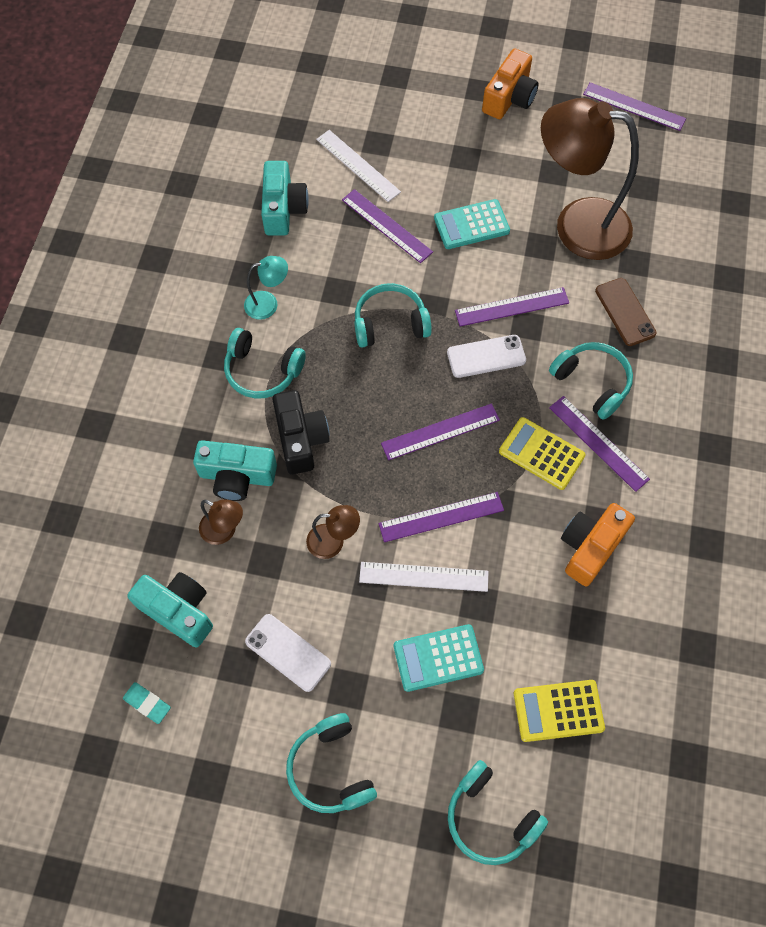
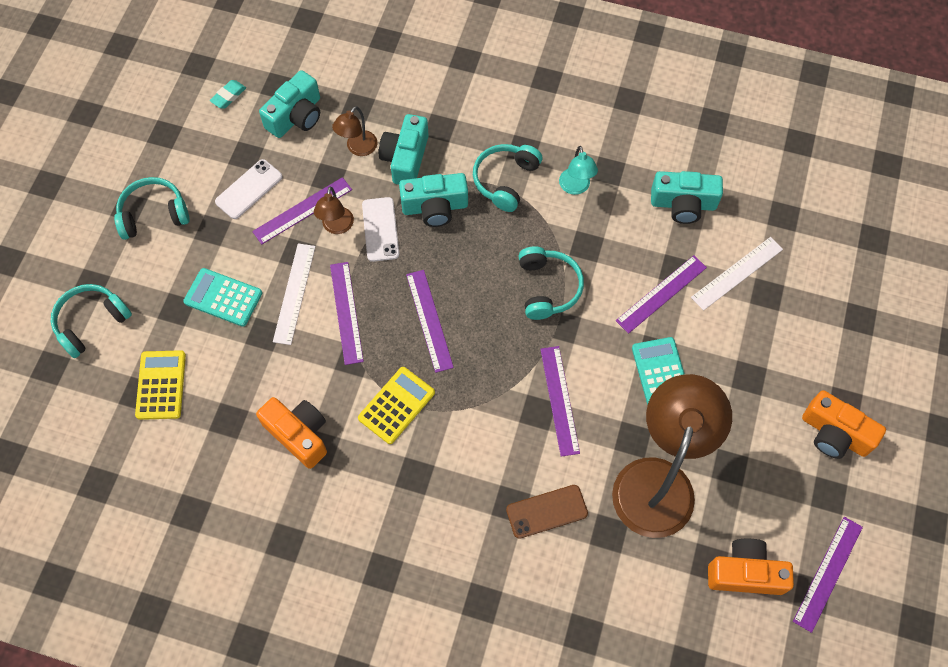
camera: 95 degrees right, 0 degrees up
(300, 439) = (435, 207): black camera -> turquoise camera
(438, 658) = (223, 297): turquoise calculator -> turquoise calculator turned 60 degrees counterclockwise
(486, 356) = (504, 369): white phone -> white phone (380, 229)
(592, 383) = (467, 464): turquoise headphones -> none
(598, 443) = (401, 459): purple ruler -> purple ruler (302, 210)
(647, 162) = (745, 573): none -> orange camera

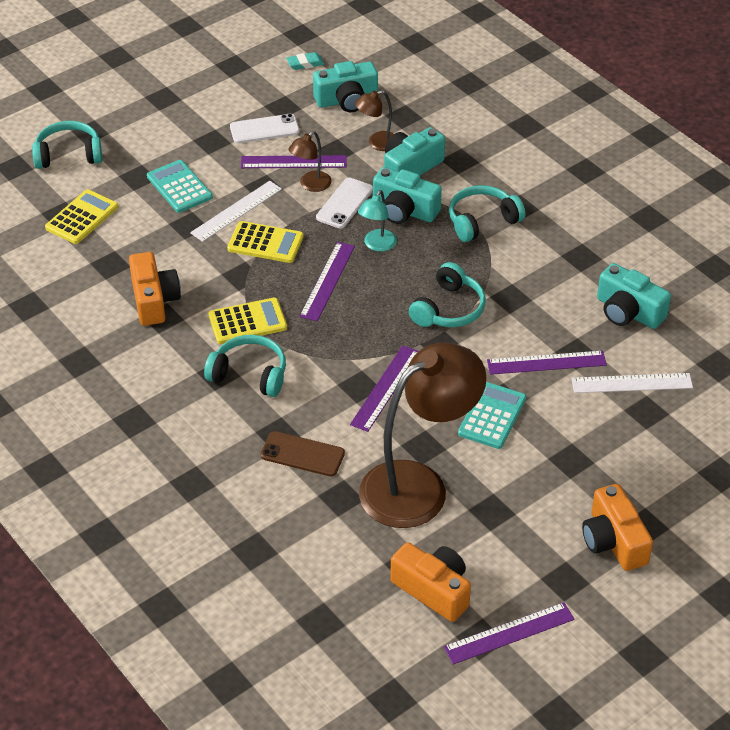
camera: 35 degrees right, 20 degrees down
(153, 214) = (177, 111): turquoise headphones -> turquoise headphones (249, 374)
(346, 312) = (265, 243): purple ruler -> yellow calculator
(575, 187) = (540, 254): turquoise lamp -> turquoise lamp (377, 245)

